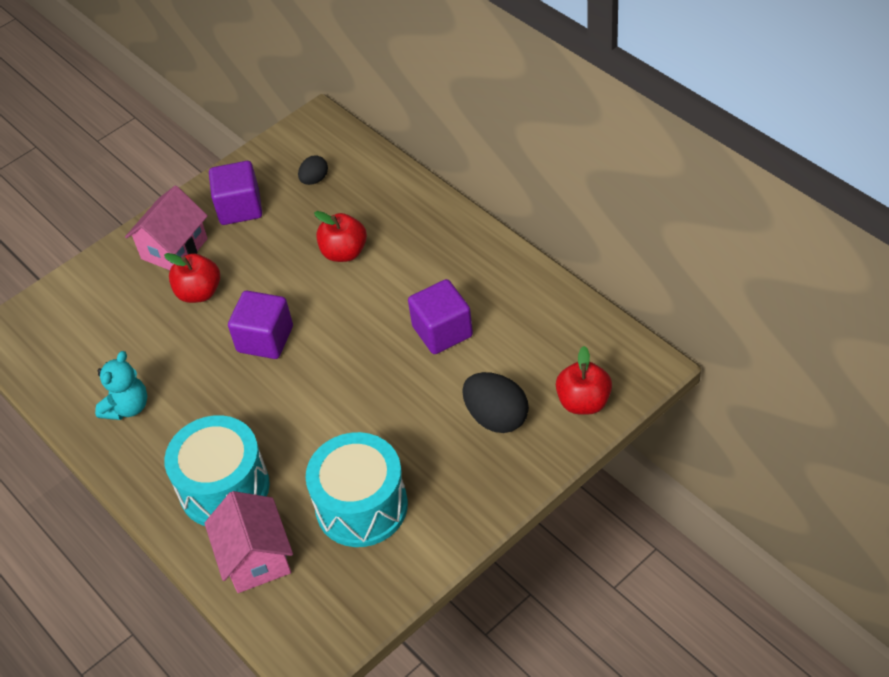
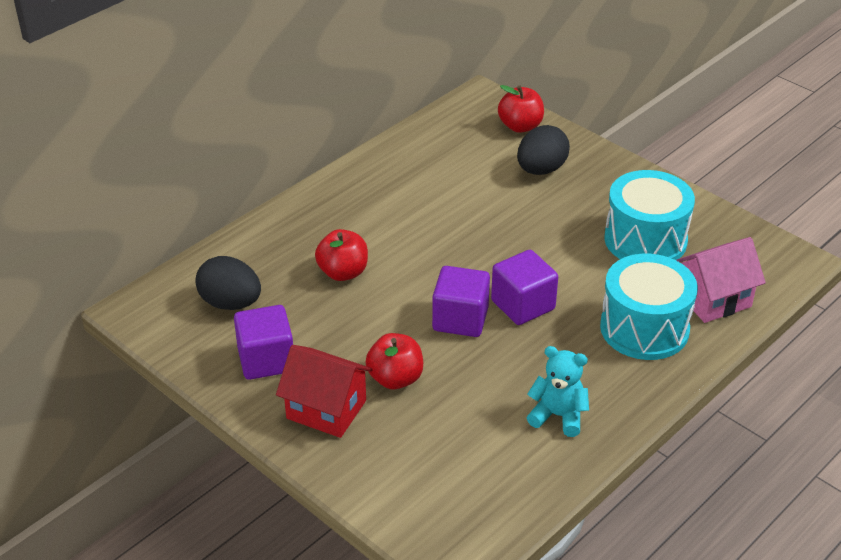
camera: 100 degrees left, 10 degrees down
(174, 249) = (326, 409): pink house -> red house
(314, 179) = (230, 303): black egg -> black egg, size x1.77
(442, 331) = (447, 203): purple cube -> purple cube (523, 305)

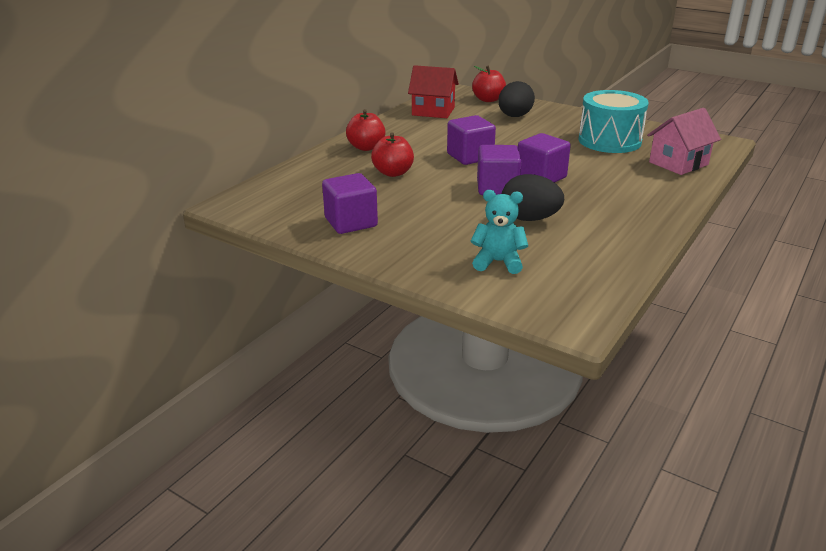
camera: 10 degrees left, 10 degrees down
(230, 303) = (309, 195): black egg -> black egg (529, 219)
(326, 409) = (414, 245): red house -> red house (433, 111)
(395, 378) = (463, 223): red apple -> red apple (366, 147)
(449, 251) = (470, 157): none -> purple cube
(558, 416) = (605, 231): turquoise teddy bear -> turquoise teddy bear (498, 262)
(644, 328) = (639, 181): turquoise drum -> none

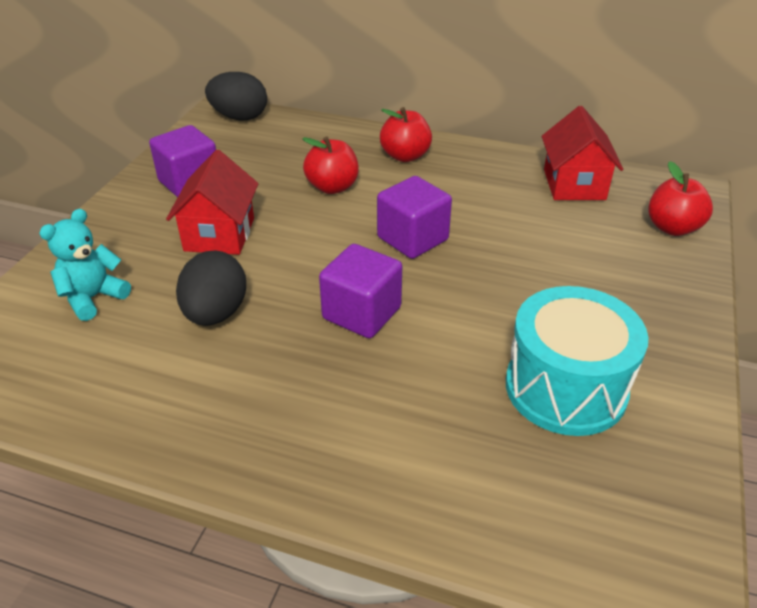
camera: 75 degrees right, 10 degrees up
(435, 214) = (219, 234): none -> red house
(497, 188) = (310, 275): purple cube -> none
(498, 262) = (93, 298): turquoise teddy bear -> turquoise teddy bear turned 135 degrees counterclockwise
(514, 116) = (612, 263): black egg -> black egg (239, 117)
(678, 163) = (498, 495): pink house -> none

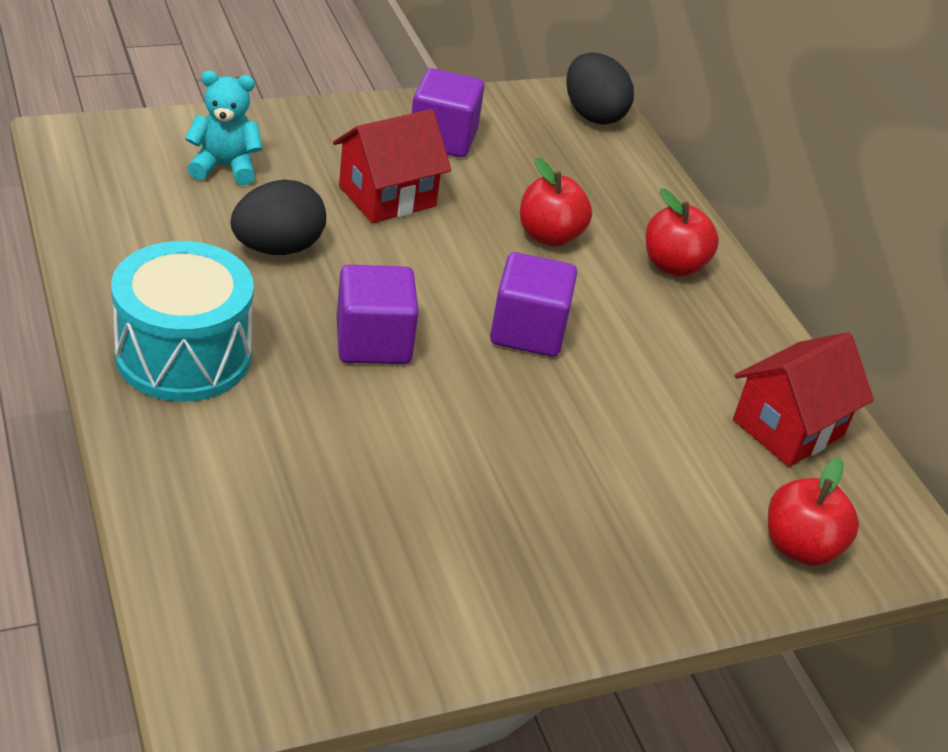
camera: 45 degrees right, 0 degrees up
(565, 388) = (409, 532): turquoise drum -> turquoise drum (183, 355)

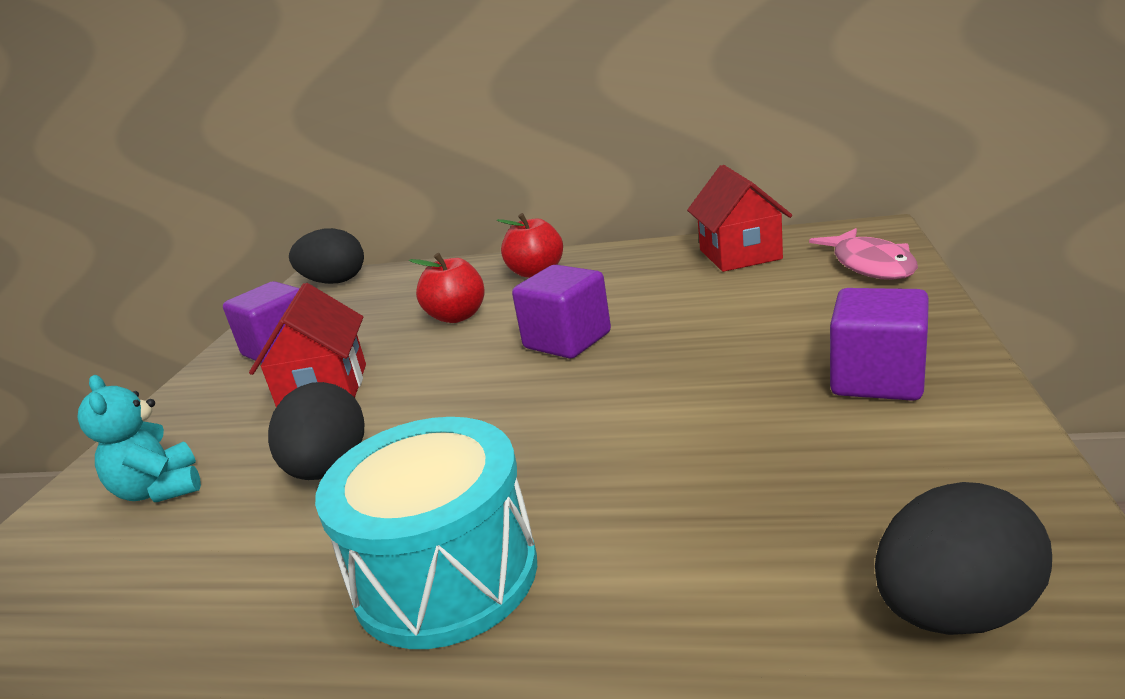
camera: 50 degrees left, 15 degrees down
(224, 619) = (954, 611): none -> black egg
(225, 167) = (160, 490): turquoise teddy bear -> turquoise teddy bear turned 60 degrees counterclockwise
(373, 342) = (523, 425): purple cube -> purple cube (877, 379)
(800, 547) = (870, 265): red apple -> pink fish

